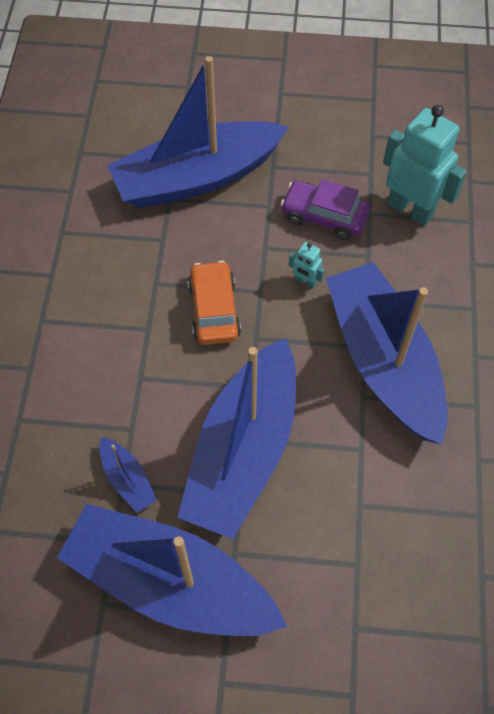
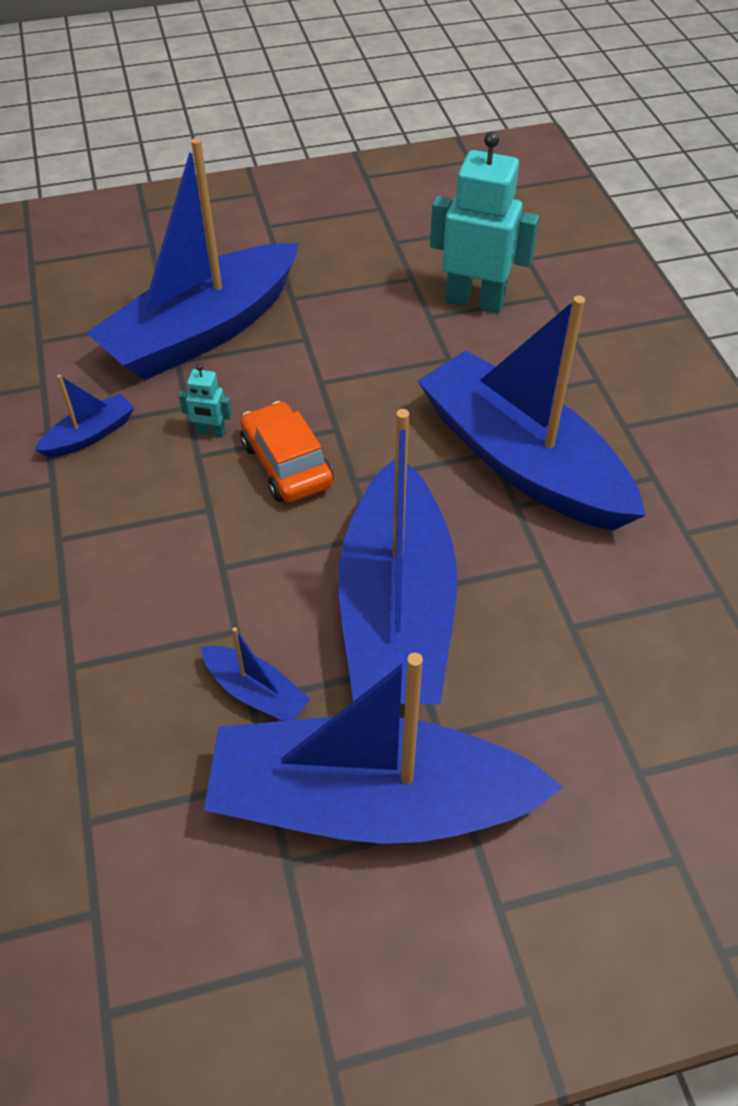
camera: 20 degrees left, 10 degrees down
(89, 243) = (90, 435): none -> blue boat
(305, 282) = (387, 404): turquoise robot -> turquoise robot (211, 432)
(324, 216) = (377, 332): purple car -> none

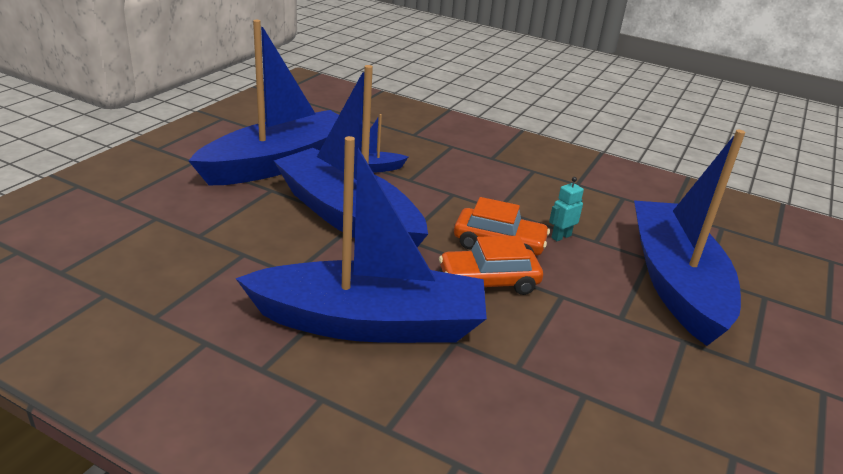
camera: 130 degrees right, 20 degrees down
(90, 435) = (605, 206): blue boat -> none
(363, 433) = (488, 282): none -> orange car
(475, 301) = (578, 438): turquoise robot -> none

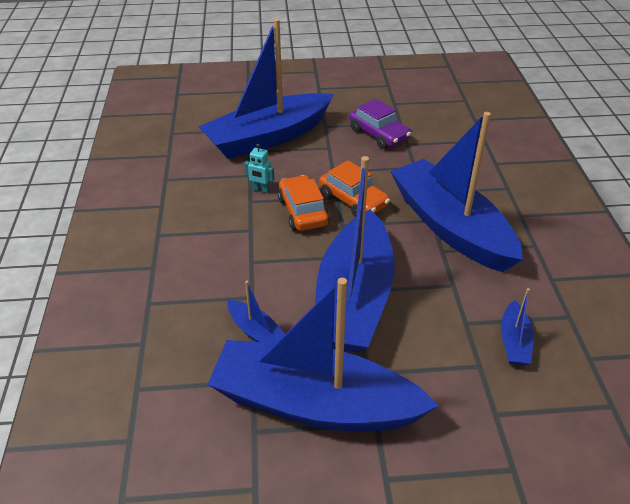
camera: 120 degrees left, 10 degrees up
(187, 265) = (514, 342): none -> blue boat
(629, 379) = (379, 134): none -> purple car

